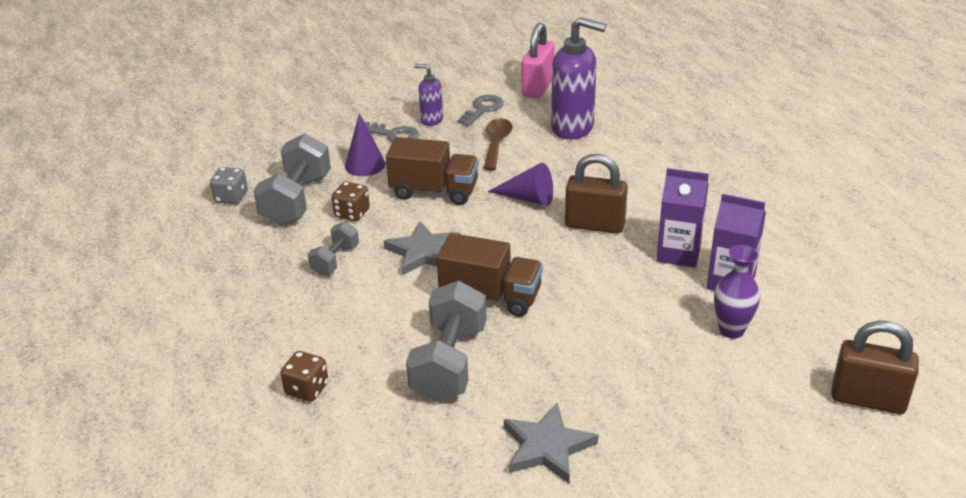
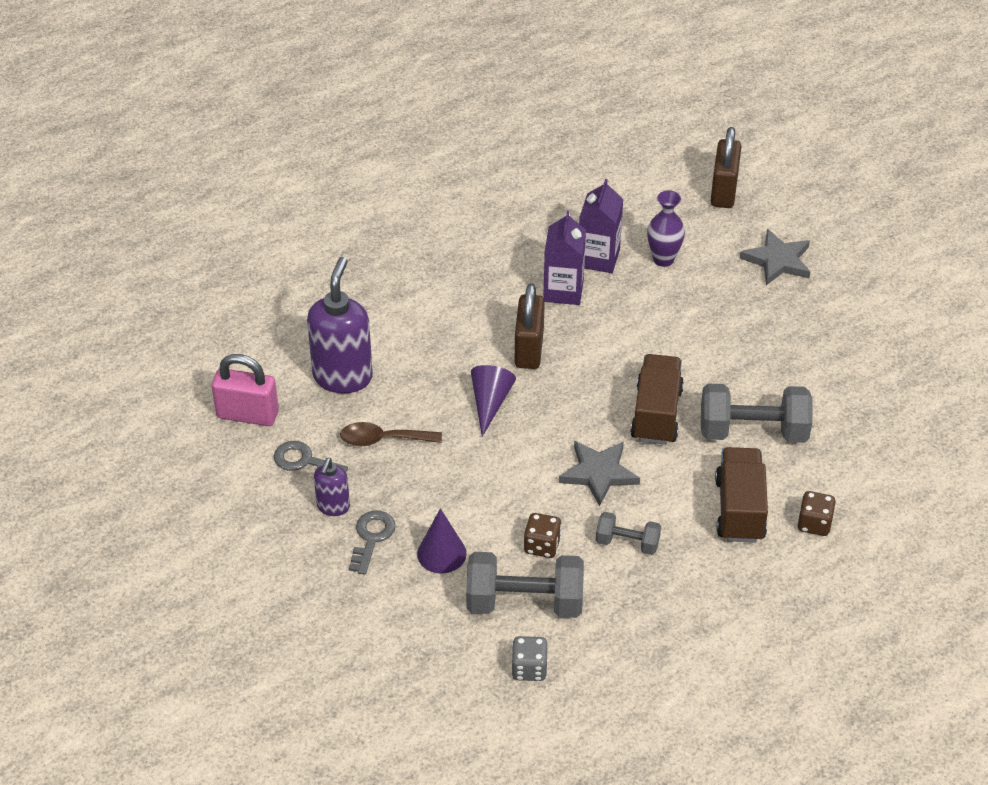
camera: 100 degrees left, 10 degrees up
(434, 191) = (488, 481): brown truck -> brown truck (739, 509)
(547, 446) = (828, 361): grey star -> grey star (777, 260)

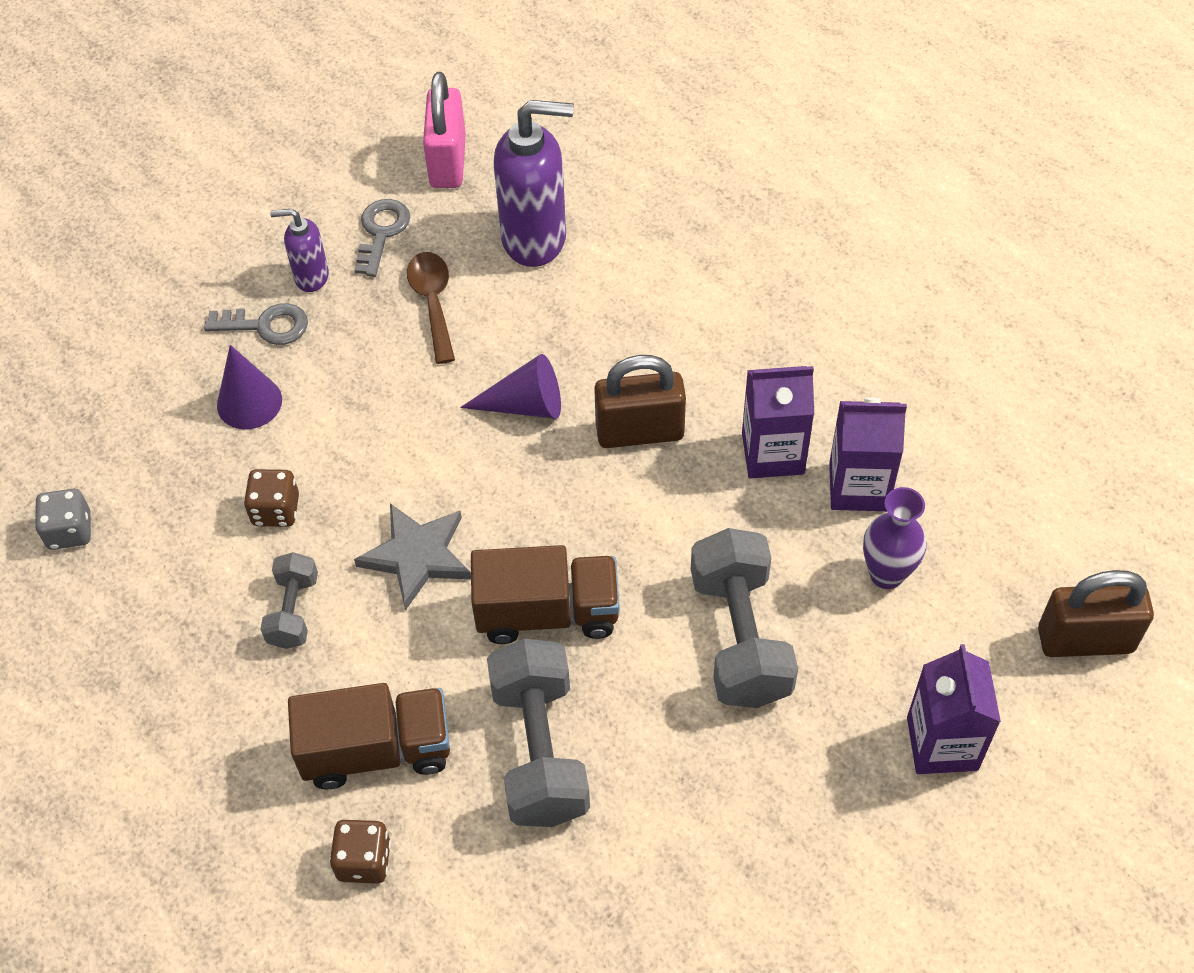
camera: 80 degrees right, 10 degrees up
(524, 602) = (177, 507): grey dumbbell -> grey dumbbell (740, 637)
(777, 260) = (942, 743): grey star -> purple carton

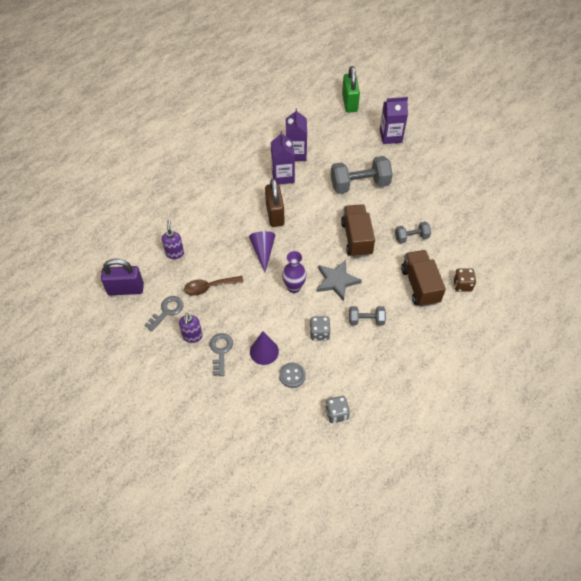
camera: 95 degrees left, 0 degrees up
(179, 452) = (292, 375): none -> grey button
(276, 510) = (319, 333): brown dice -> grey dice
(381, 232) = (167, 311): grey key -> grey key turned 120 degrees clockwise
(448, 162) = (126, 289): pink padlock -> purple padlock
(535, 238) = (175, 253): purple soap dispenser -> purple soap dispenser, size x0.53
(540, 750) = (411, 237): grey dumbbell -> grey dumbbell, size x0.55
(886, 574) = (330, 147): purple vase -> purple vase (294, 287)
(1085, 640) = (349, 103): brown padlock -> green padlock

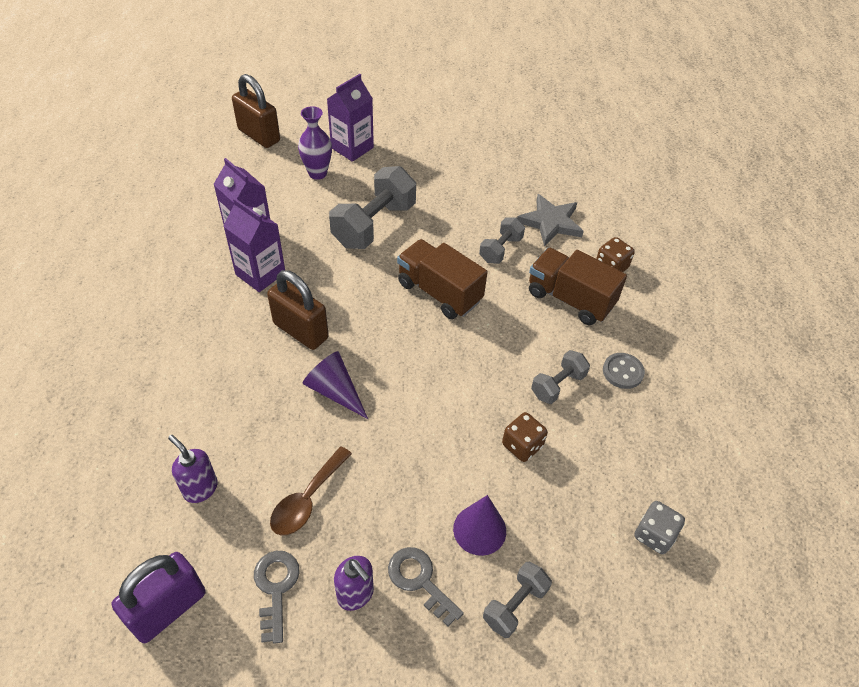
camera: 45 degrees left, 5 degrees down
(247, 390) = (515, 605): none -> grey dumbbell
(292, 375) = (550, 532): grey button -> grey button (622, 372)
(294, 287) = (427, 410): purple vase -> purple vase (317, 173)
(319, 333) = (522, 445): grey dice -> brown dice
(337, 281) = (472, 362): grey star -> grey star (551, 222)
(349, 103) = (259, 135): green padlock -> brown padlock

